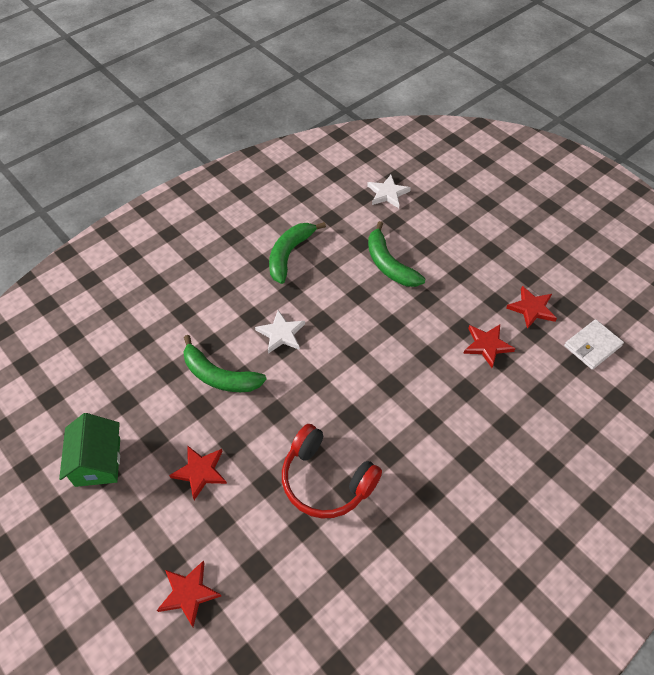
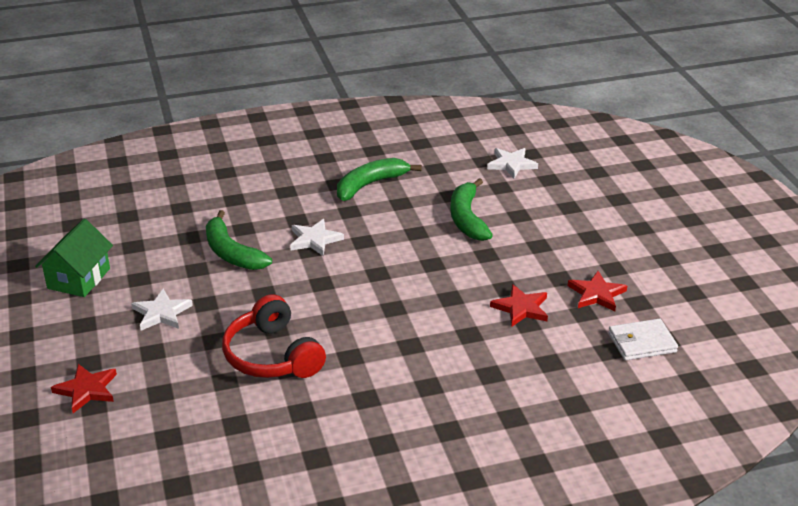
camera: 25 degrees right, 20 degrees down
(200, 472) = (161, 313): red star -> white star

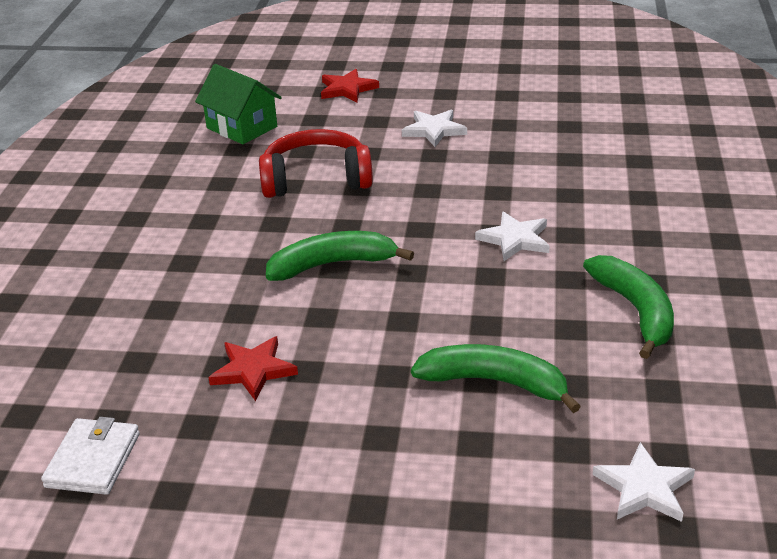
camera: 115 degrees right, 0 degrees up
(79, 278) = (524, 95): green house -> green house (242, 127)
(231, 253) = (520, 180): green banana -> green banana (332, 264)
(596, 294) = (224, 455): red star -> none

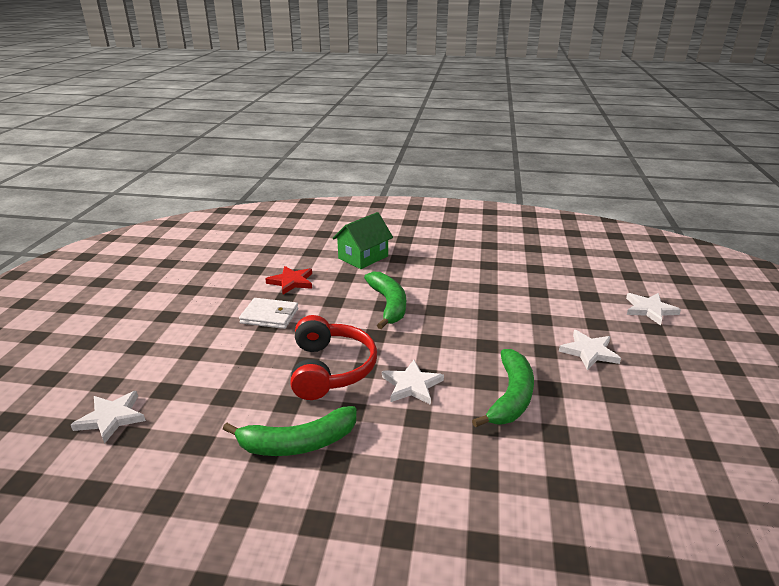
camera: 90 degrees right, 5 degrees down
(93, 460) = (244, 247): white wallet -> white wallet (269, 316)
(242, 127) = (566, 268): green house -> green house (363, 257)
(316, 179) = (497, 297): red headphones -> red headphones (331, 369)
(347, 89) = (649, 310): red star -> white star
(495, 382) = (243, 363): green banana -> green banana (511, 397)

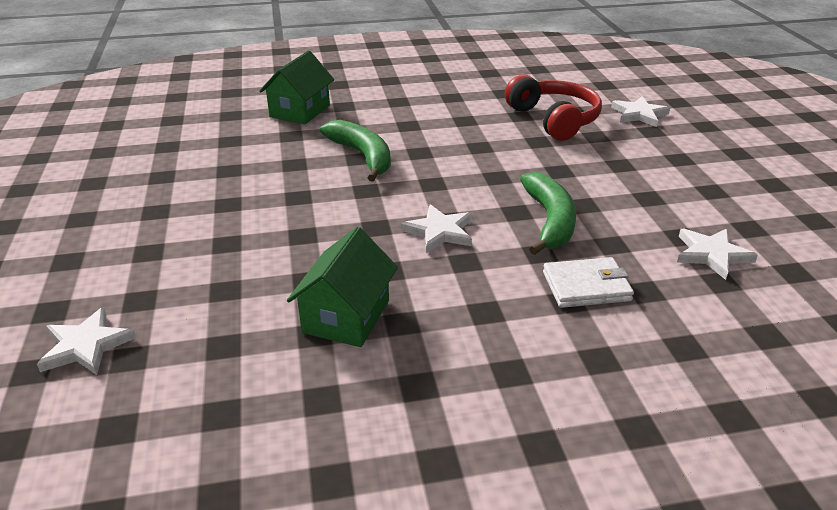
camera: 20 degrees left, 5 degrees up
(269, 316) = (223, 194): white wallet -> white wallet (586, 286)
(291, 282) = (226, 152): red star -> none
(298, 443) = (346, 316): green banana -> green house
(331, 369) = (337, 234): red headphones -> red headphones (554, 119)
(589, 352) = (603, 164): white star -> white star (712, 255)

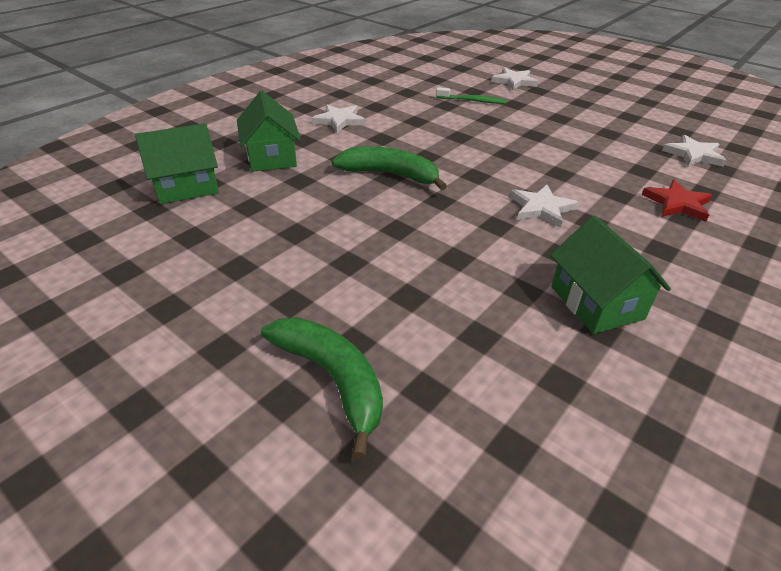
camera: 40 degrees left, 5 degrees up
(86, 346) = (456, 465): white star -> white star (339, 120)
(213, 113) = (186, 187): none -> green house
(550, 221) = (588, 170): green banana -> green banana (332, 379)
(554, 119) = (472, 101): red headphones -> green toothbrush
(586, 286) = (677, 204): white wallet -> red star

